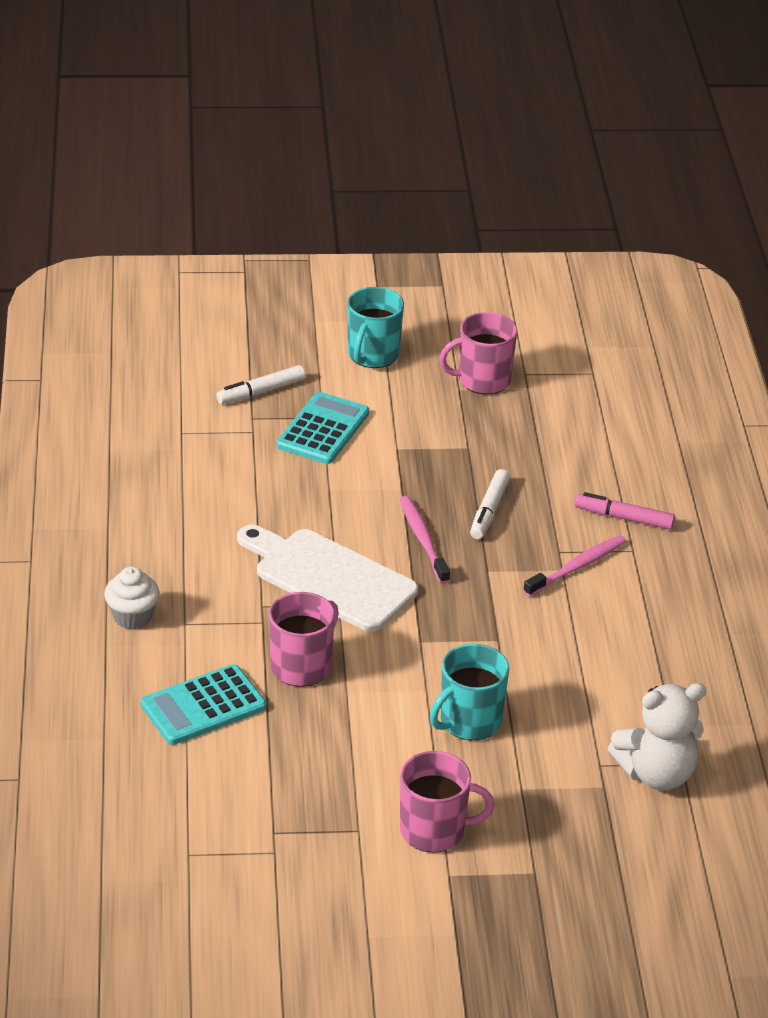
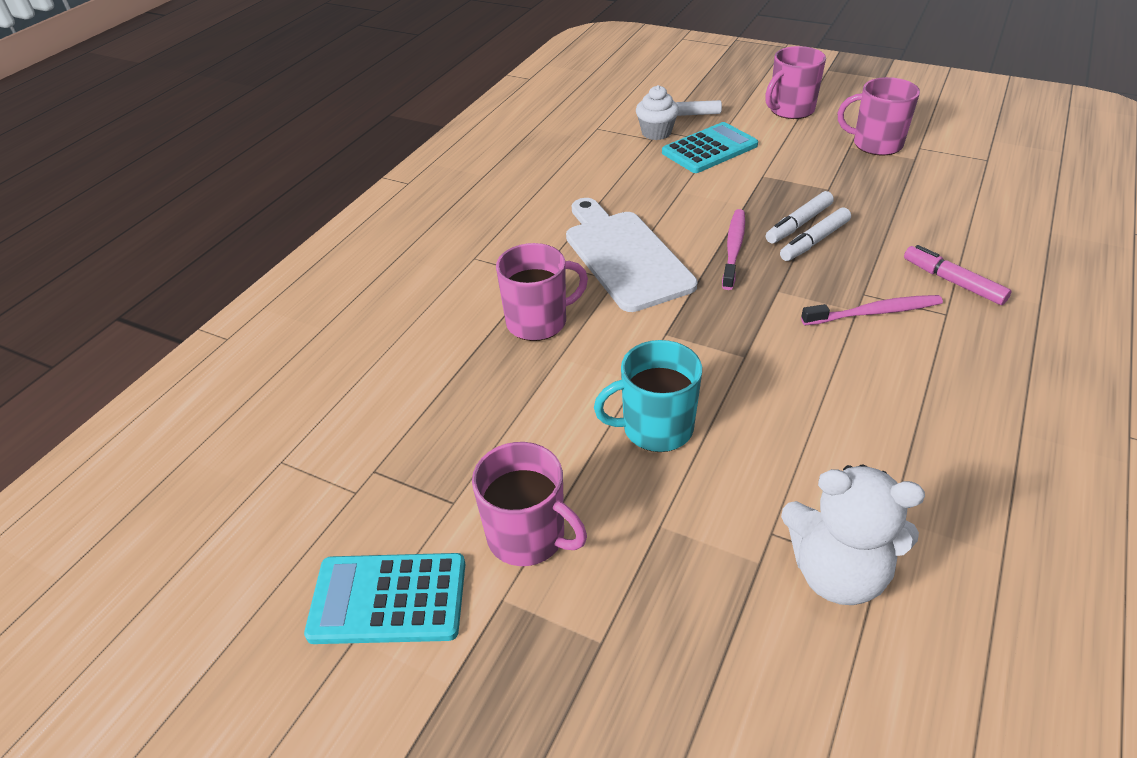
camera: 35 degrees right, 5 degrees up
(132, 617) = (439, 241): white cupcake -> white cupcake (656, 133)
(203, 706) = (425, 328): turquoise calculator -> turquoise calculator (388, 599)
(372, 355) = (790, 110): turquoise mug -> pink mug
(464, 496) = (798, 224): none -> white marker

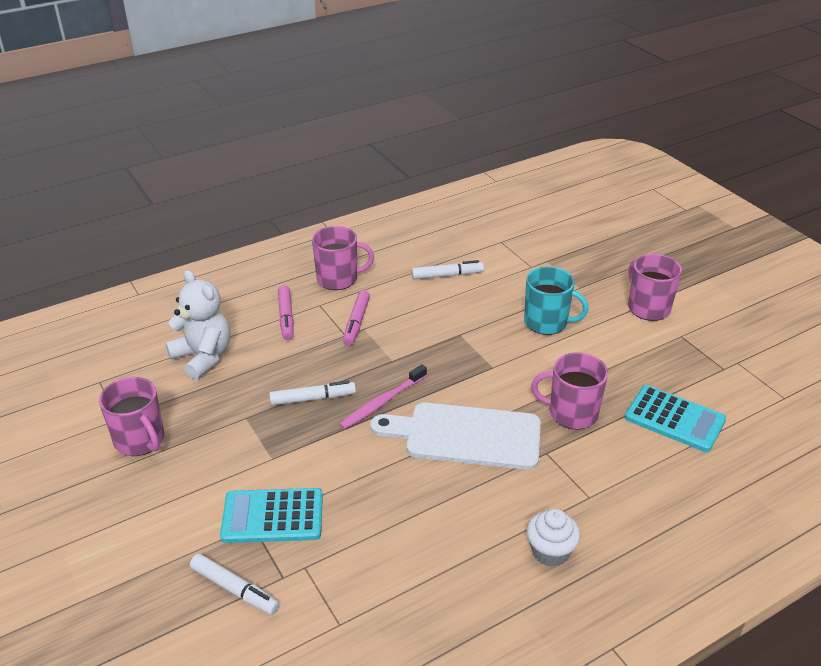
camera: 150 degrees left, 5 degrees down
(388, 599) = (728, 312): turquoise calculator -> turquoise calculator (674, 419)
(625, 256) = (466, 435): white cutting board -> white cutting board turned 90 degrees clockwise
(656, 133) = (291, 574): white cupcake -> white cupcake (550, 552)
(790, 110) = (130, 528): pink mug -> pink mug (338, 279)
(814, 241) = (322, 380): white marker -> white marker (447, 275)
(837, 572) = (518, 247): white teddy bear -> white teddy bear (203, 357)
(874, 312) = (356, 322): pink toothbrush -> pink marker

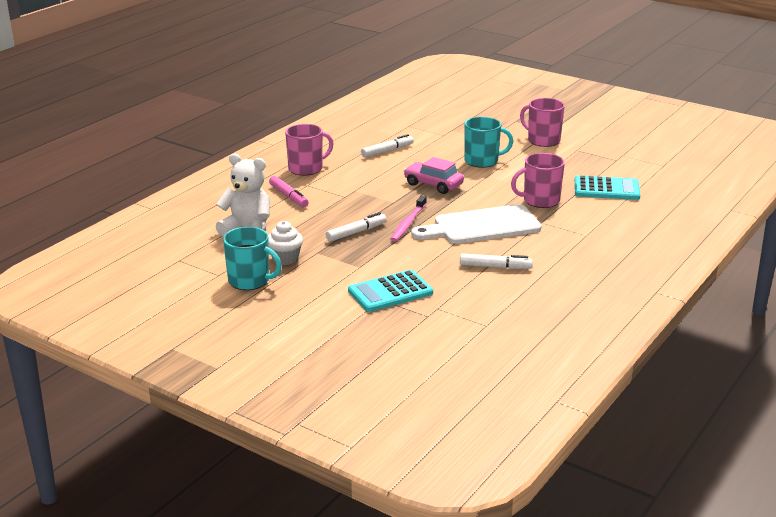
camera: 25 degrees left, 10 degrees down
(140, 440) = (250, 281): pink mug -> turquoise mug
(235, 589) = (401, 329): white marker -> white marker (495, 267)
(356, 322) = (346, 188): pink marker -> none
(459, 346) = (433, 185): none -> pink car
(550, 552) = (584, 263): white cupcake -> white cupcake (285, 258)

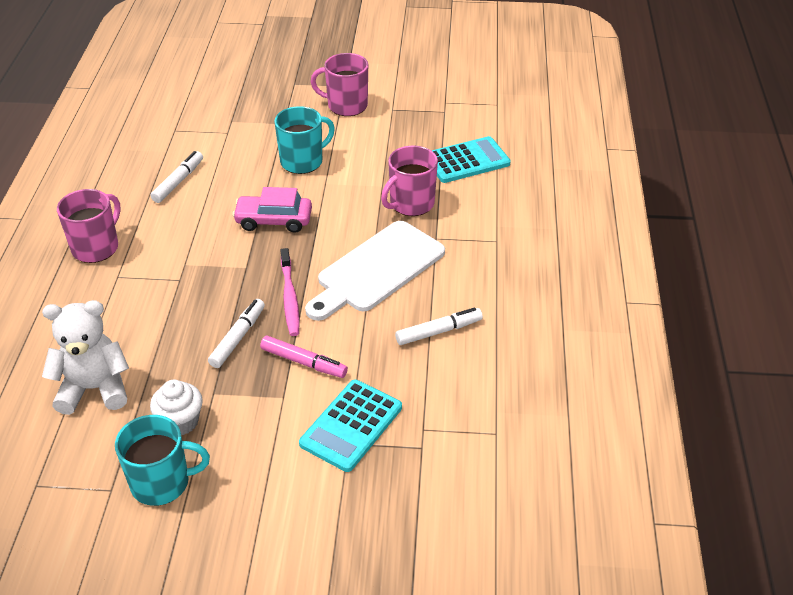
camera: 30 degrees left, 15 degrees up
(288, 196) = (107, 306): pink marker -> pink marker (304, 362)

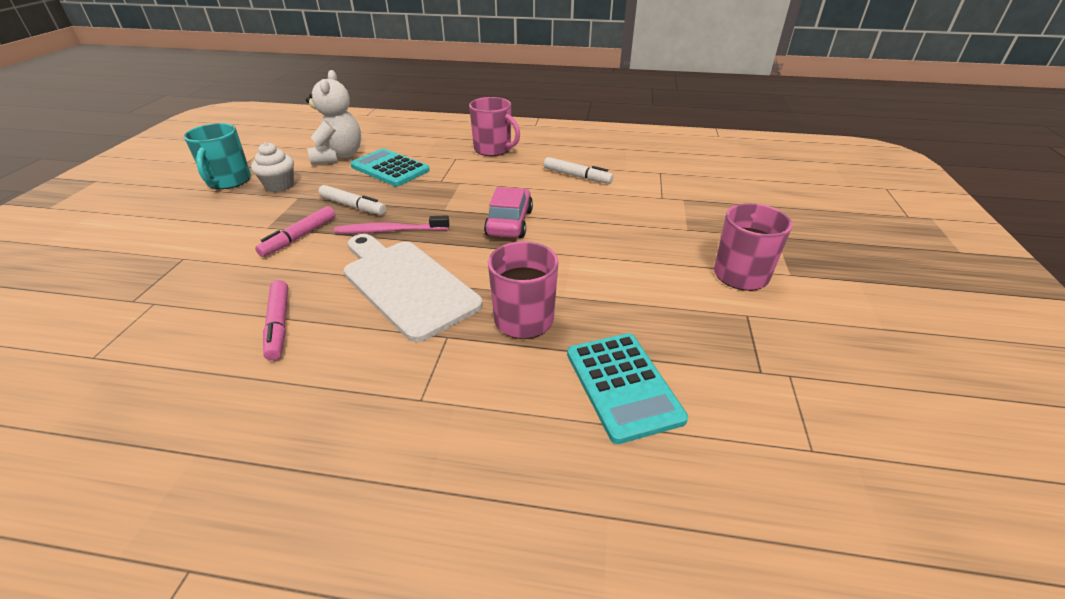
camera: 95 degrees right, 5 degrees down
(302, 161) = (612, 240): turquoise mug -> none
(351, 425) = (200, 260): turquoise calculator -> turquoise calculator (390, 168)
(439, 331) = (278, 325): white marker -> pink marker

